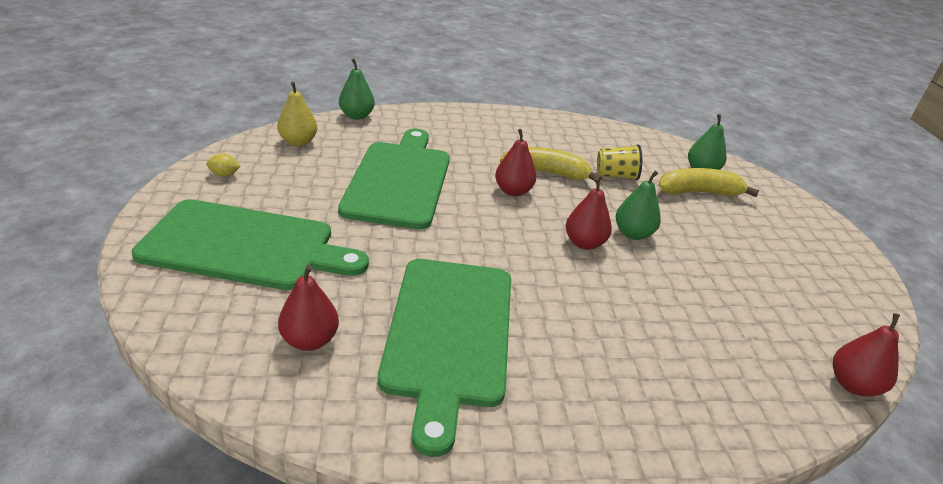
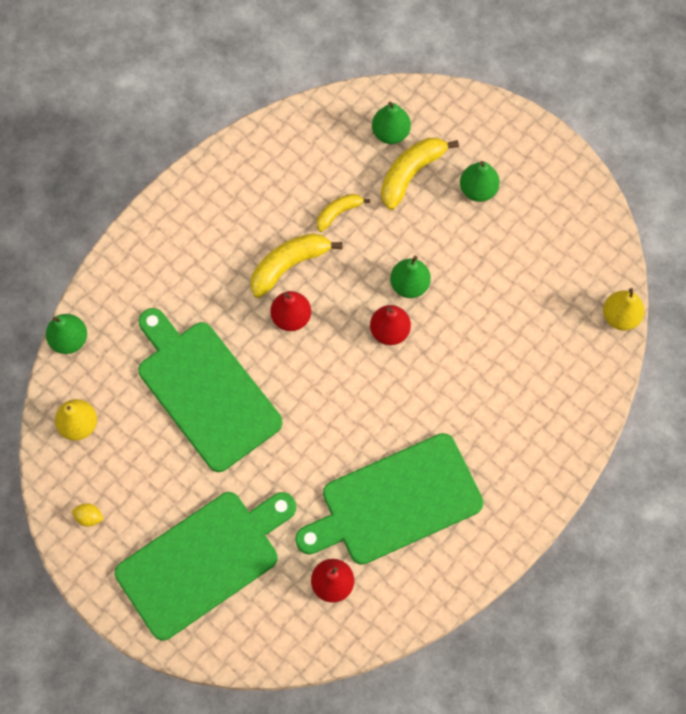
camera: 40 degrees left, 35 degrees up
(224, 175) = (89, 517): yellow lemon -> yellow lemon turned 60 degrees clockwise
(449, 335) = (395, 502): green cutting board -> green cutting board turned 105 degrees clockwise
(616, 176) = (338, 213): yellow cup -> yellow banana
(753, 229) = (478, 189): none -> green pear
(853, 385) = (620, 316): red pear -> yellow pear

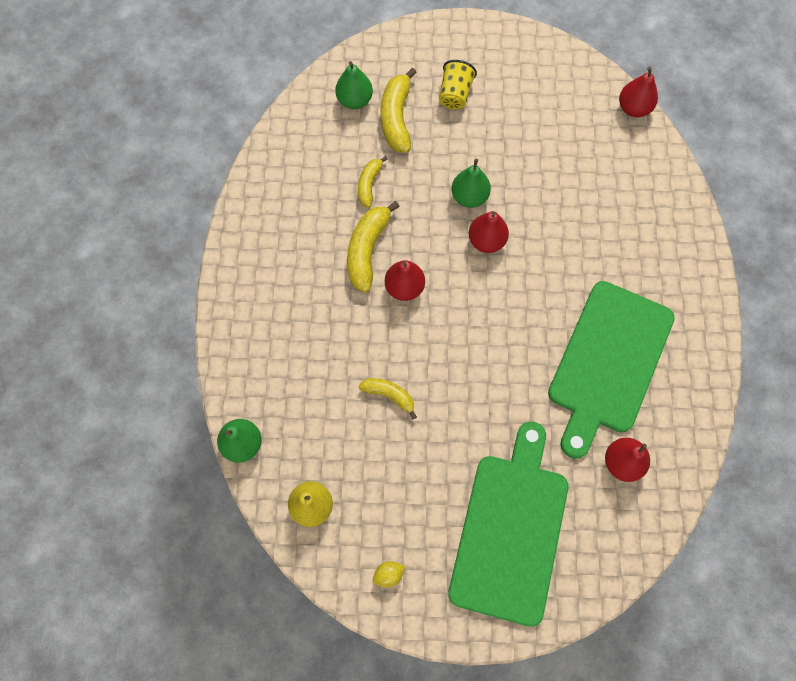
camera: 40 degrees left, 0 degrees up
(205, 390) = (389, 395): green cutting board -> yellow banana
(478, 189) = (455, 94): green pear -> yellow cup
(620, 316) = (633, 108): yellow pear -> red pear

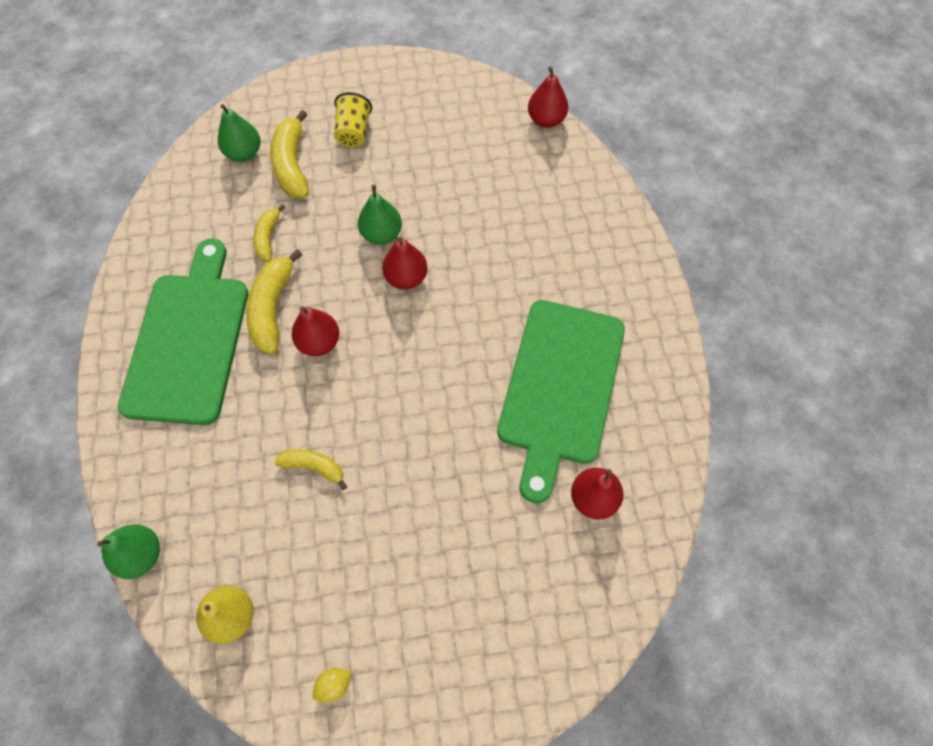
camera: 10 degrees left, 5 degrees down
(510, 530) = (475, 602): green cutting board -> green cutting board (189, 340)

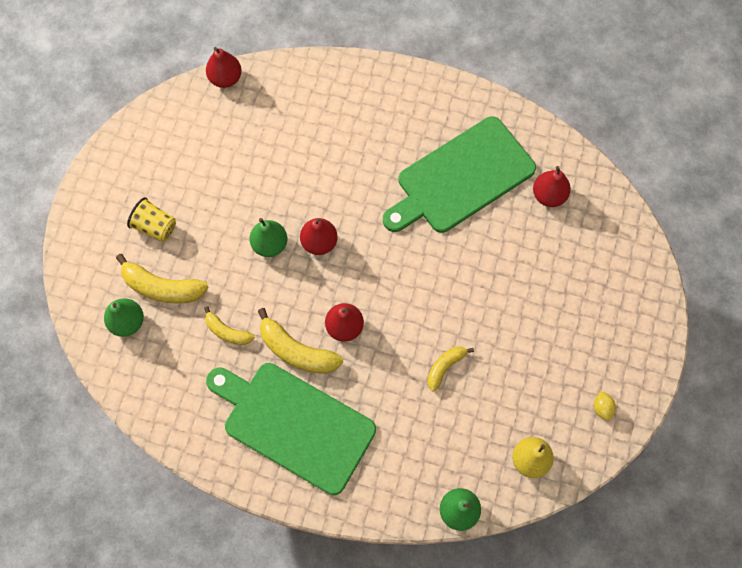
camera: 65 degrees left, 5 degrees up
(560, 388) = (461, 178): green cutting board -> green cutting board turned 105 degrees clockwise

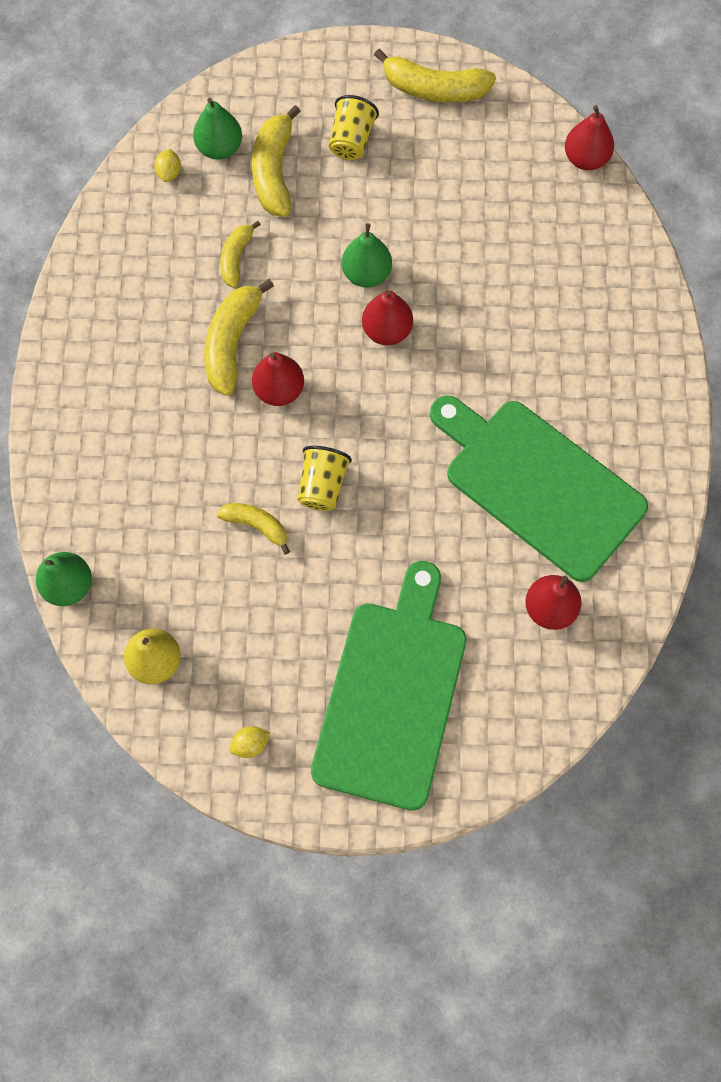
camera: 75 degrees right, 0 degrees up
(132, 159) = (434, 89): none -> yellow banana
(136, 364) = (169, 173): none -> yellow lemon
(294, 424) = (136, 364): green cutting board -> green cutting board (392, 694)
(426, 315) = (322, 486): none -> yellow cup

